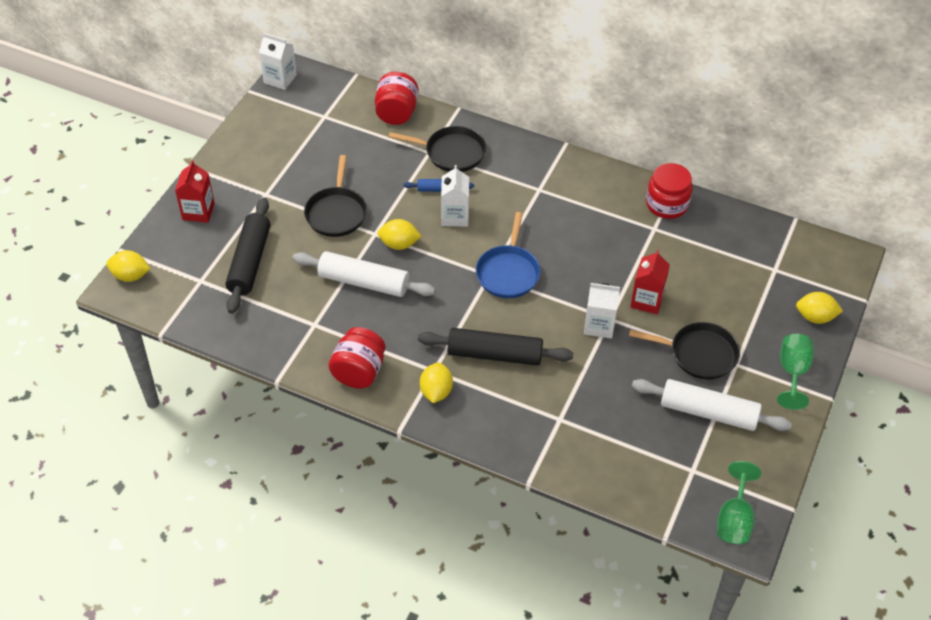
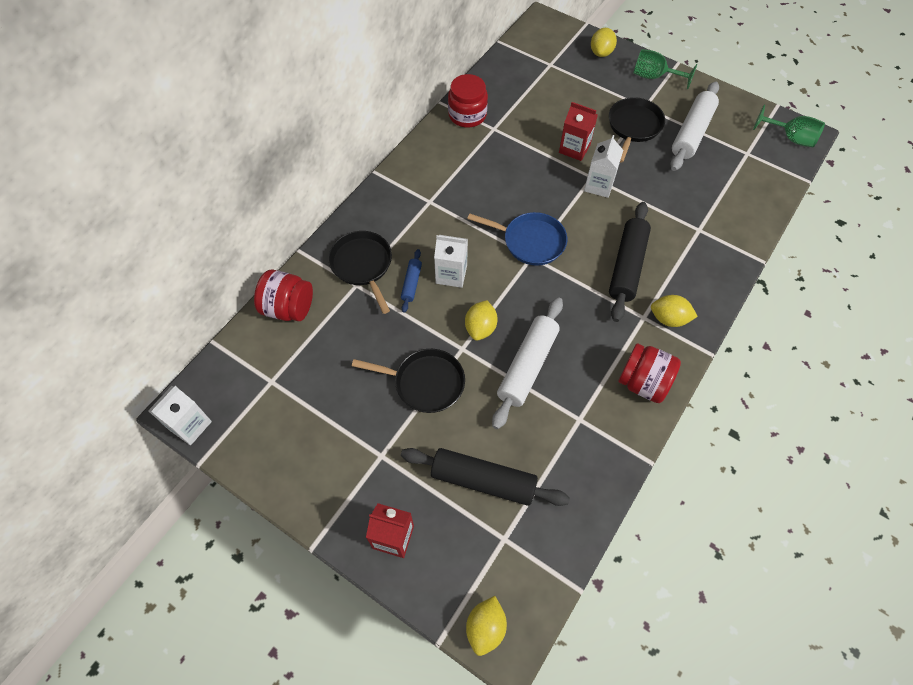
camera: 80 degrees left, 10 degrees up
(452, 153) = (362, 265): black pan -> black pan turned 45 degrees counterclockwise

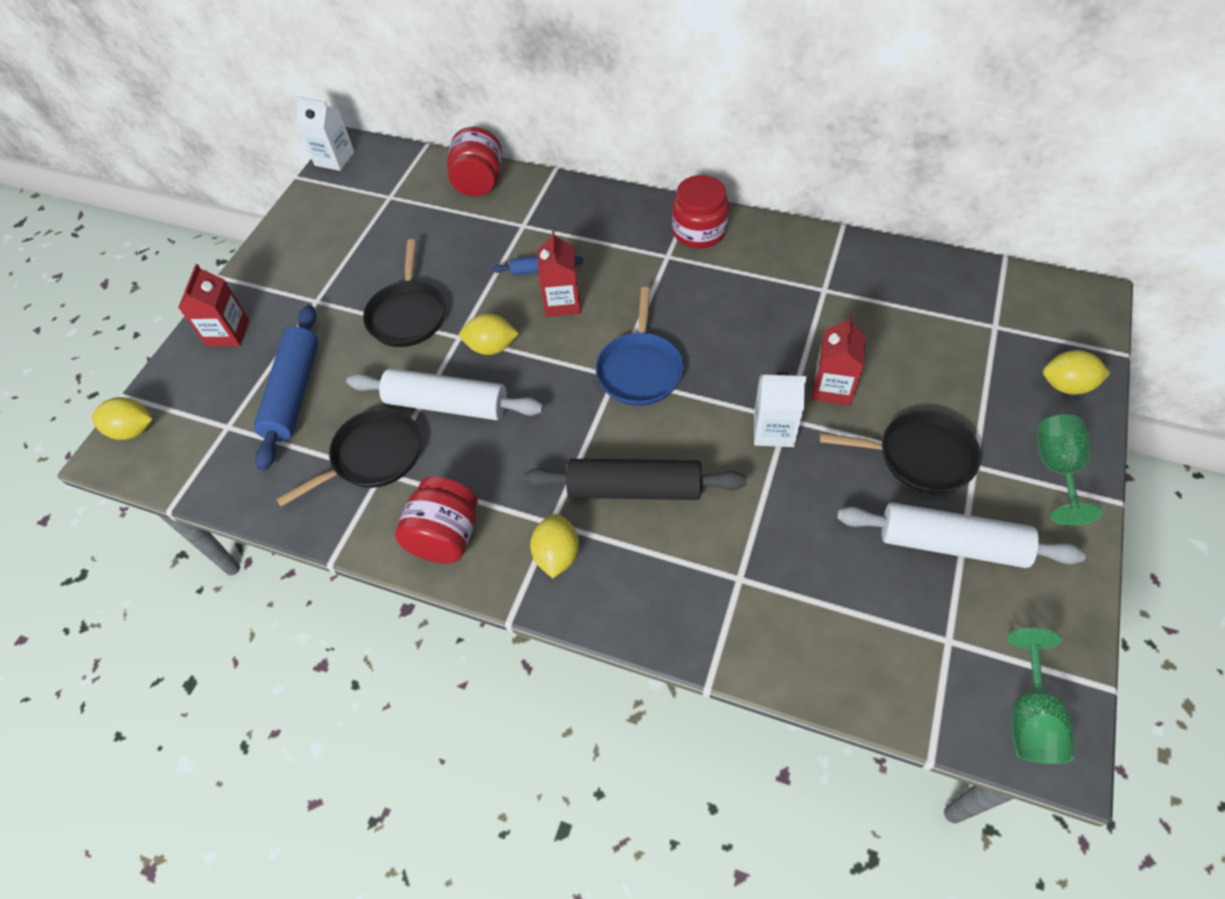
camera: 80 degrees right, 5 degrees down
(362, 265) = (551, 223): black pan -> black pan (373, 456)
(451, 274) = (562, 302): white carton -> red carton
(467, 115) = (834, 257): red jar -> red jar (699, 231)
(483, 480) = (294, 393): black rolling pin -> blue rolling pin

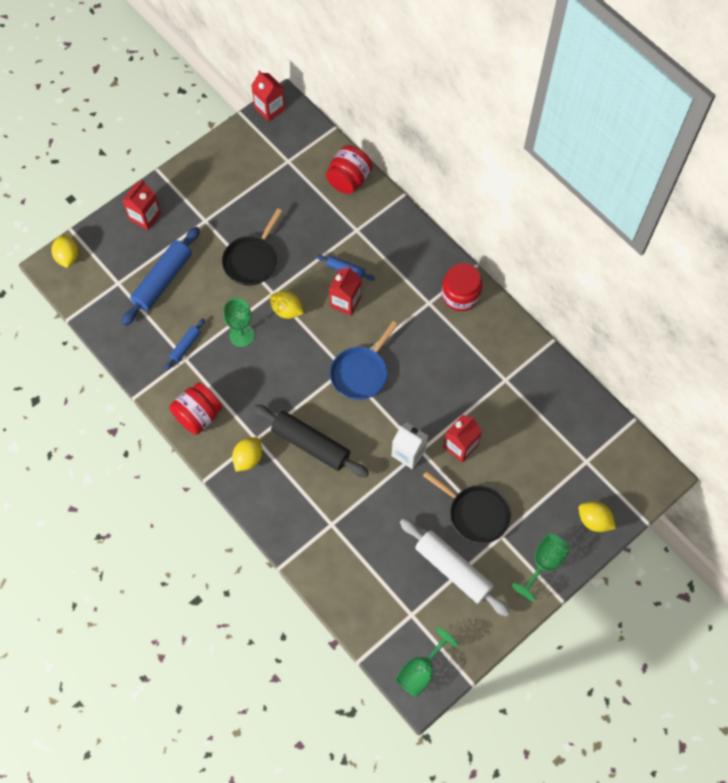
camera: 25 degrees right, 10 degrees up
(133, 430) = (68, 257): yellow lemon -> yellow lemon turned 45 degrees clockwise
(334, 159) = (270, 109): white carton -> red carton
(373, 456) = (185, 346): black pan -> blue rolling pin
(447, 404) = (242, 335): white rolling pin -> green goblet

